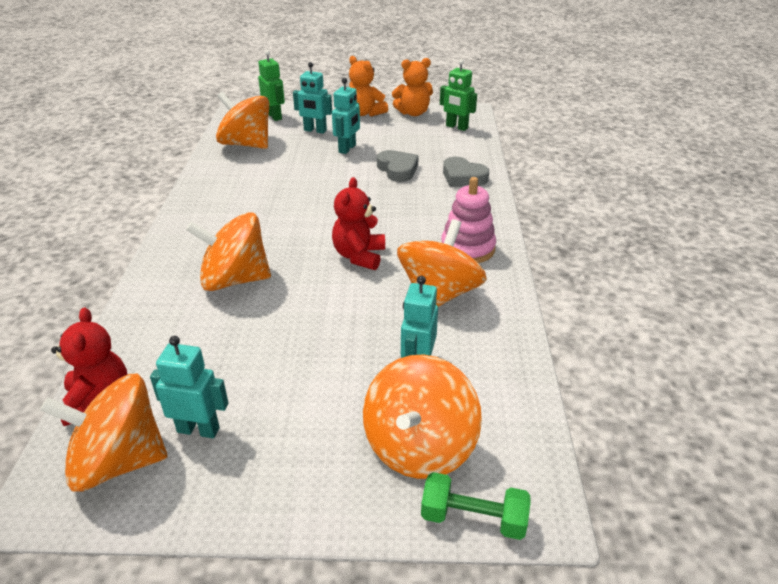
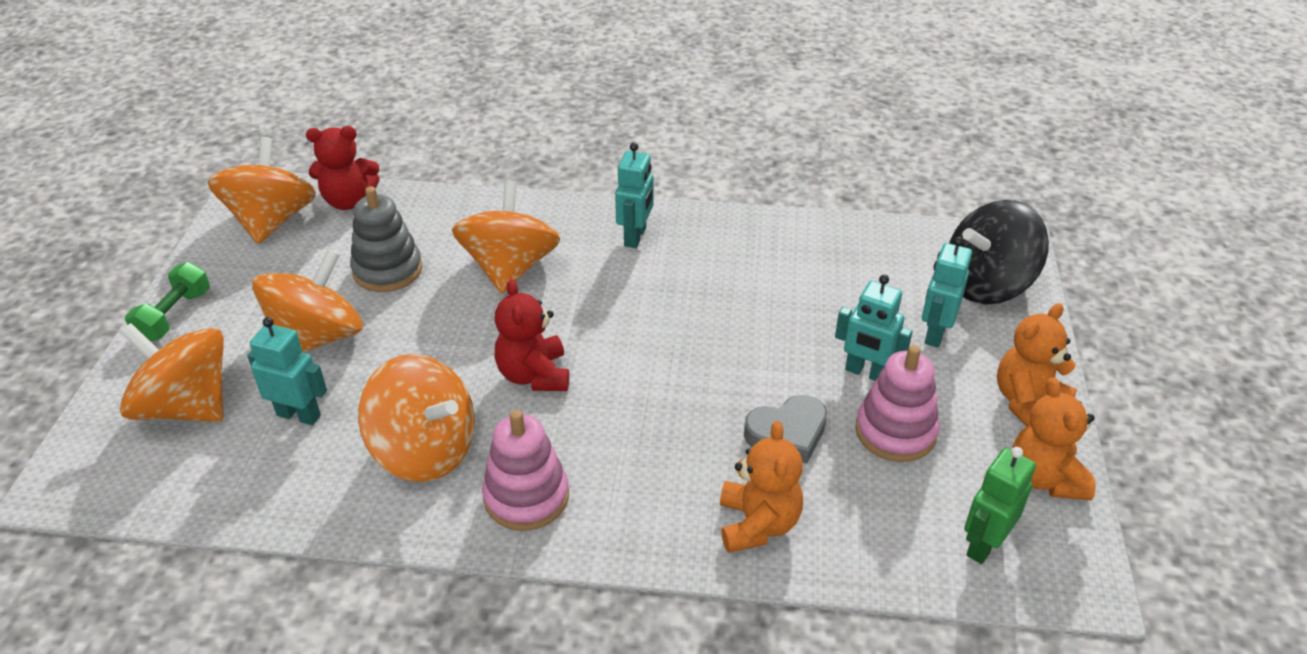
camera: 95 degrees right, 5 degrees up
(198, 429) = (285, 260): turquoise robot -> turquoise robot (635, 237)
(227, 350) = (387, 270): none -> grey stacking toy
(246, 144) = (872, 258): orange spinning top -> orange spinning top (317, 338)
(274, 116) = (987, 284): green robot -> black spinning top
(359, 256) = (534, 375): red teddy bear -> red teddy bear turned 120 degrees counterclockwise
(390, 143) = (895, 432): none -> pink stacking toy
(463, 177) = (757, 524): grey heart -> orange teddy bear
(473, 518) = (85, 436): green dumbbell -> green dumbbell (174, 316)

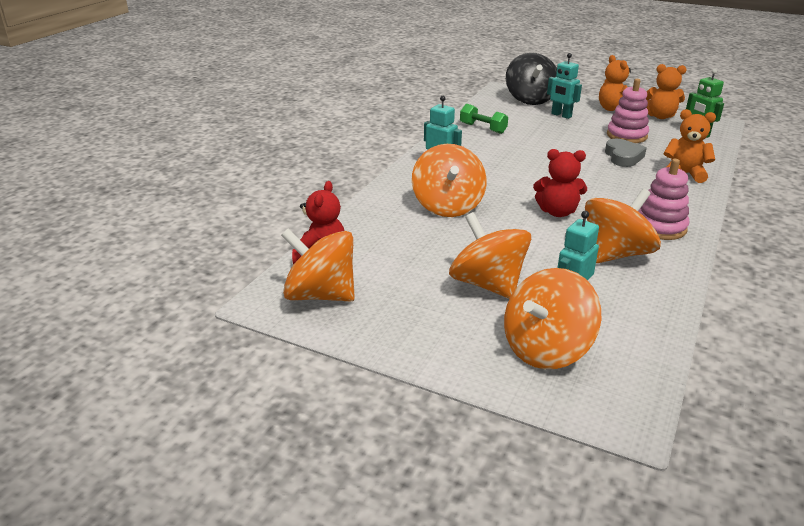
camera: 70 degrees left, 10 degrees down
(174, 316) = (425, 352): green dumbbell -> green dumbbell (483, 128)
(387, 270) = (422, 249): grey stacking toy -> none
(510, 268) = (448, 206): orange spinning top -> orange spinning top turned 120 degrees counterclockwise
(866, 373) = (584, 133): turquoise robot -> none

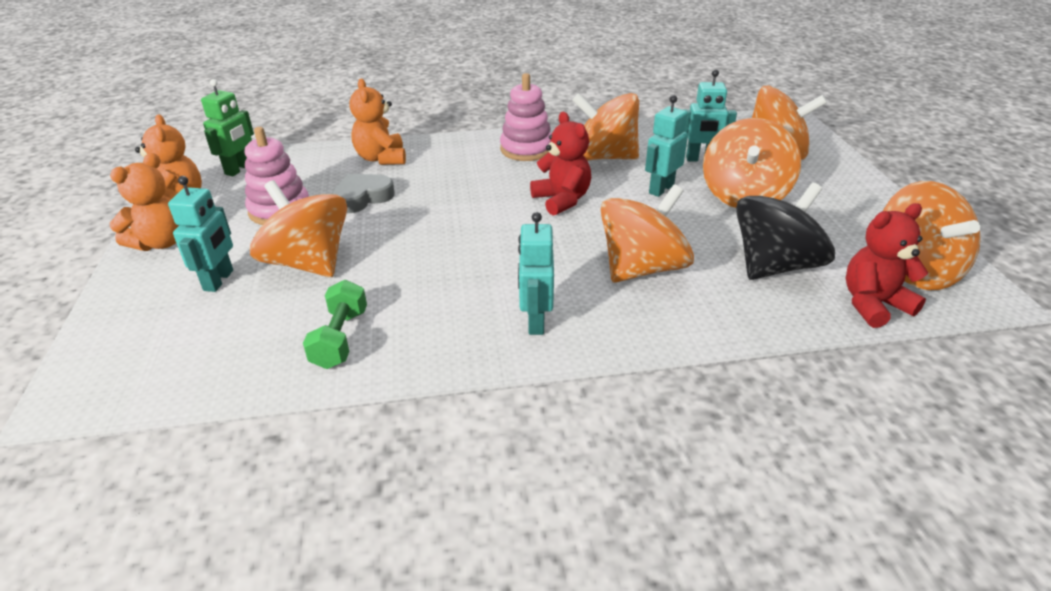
camera: 125 degrees left, 5 degrees up
(530, 99) = (136, 338): black spinning top -> black spinning top (774, 266)
(536, 254) = (661, 189): none -> turquoise robot
(557, 133) = (308, 263): none -> orange spinning top

